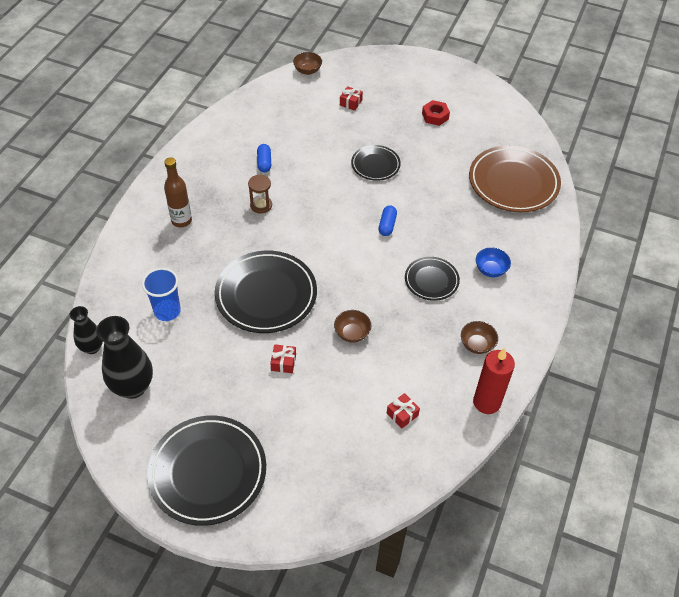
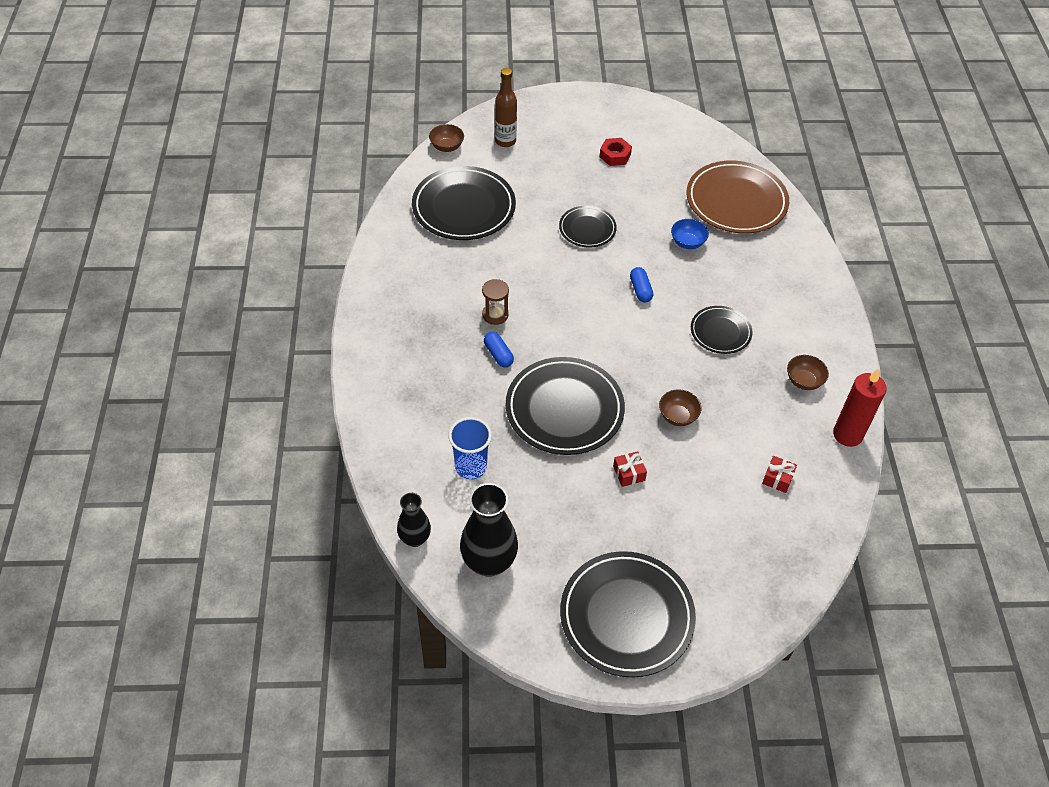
camera: 25 degrees left, 0 degrees up
(181, 221) = (419, 362): brown bottle -> brown bottle (505, 141)
(264, 163) = (467, 266): blue capsule -> blue capsule (498, 354)
(290, 119) = (464, 207): none -> black plate
(351, 103) = (517, 168): red gift -> none
(490, 270) = (770, 300): blue bowl -> blue bowl (687, 243)

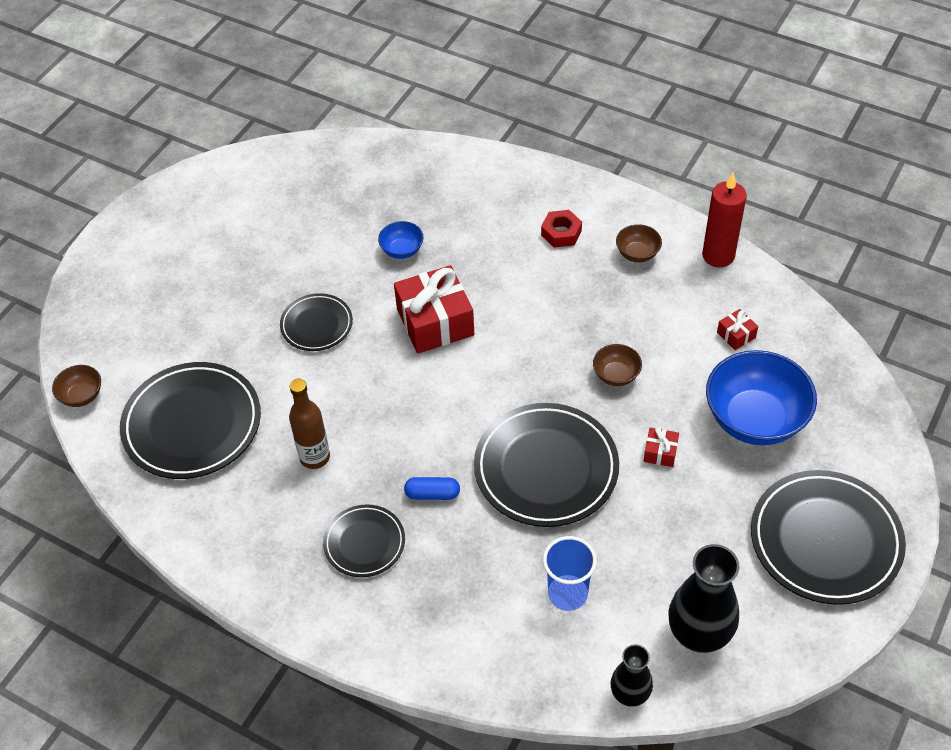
camera: 55 degrees left, 0 degrees up
(495, 315) = (374, 470): brown hourglass -> none
(505, 141) = (123, 334): brown bottle -> brown bottle (315, 457)
(615, 155) = (231, 247): red nut -> red nut (561, 233)
(640, 290) = (435, 322): blue capsule -> red gift
(705, 523) = (755, 419): none -> blue bowl
(720, 332) = (536, 285): black plate -> black plate (364, 543)
(736, 201) = (378, 182): brown plate -> none

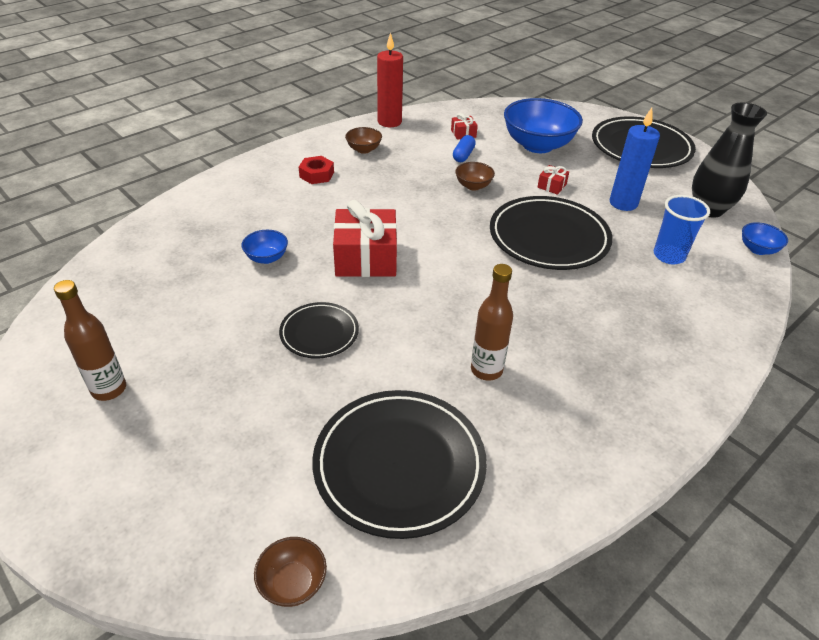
camera: 75 degrees left, 10 degrees down
(210, 226) = (109, 389): none -> brown bottle
(364, 543) = (598, 357): black plate -> none
(432, 494) = (555, 303): blue capsule -> blue capsule (463, 155)
(630, 694) = (758, 249): black vase -> blue bowl
(661, 534) = (623, 203): none -> blue candle

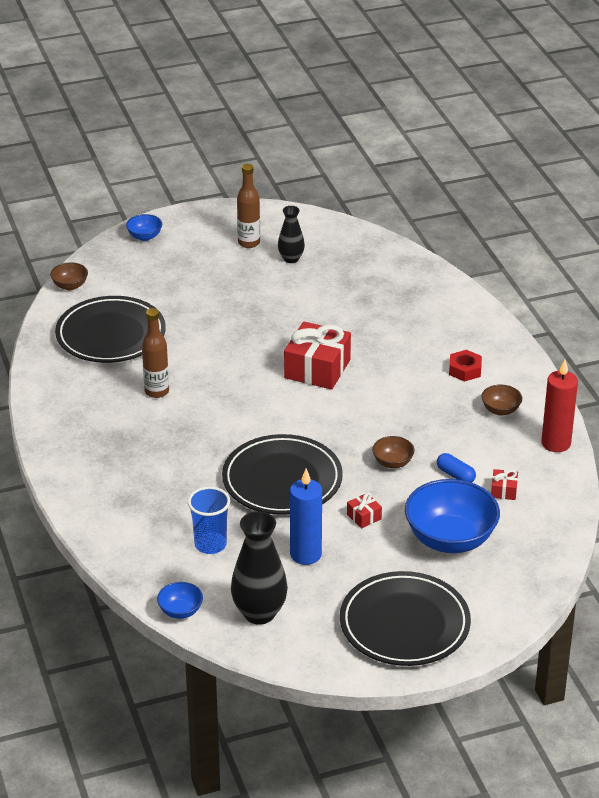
camera: 115 degrees right, 5 degrees down
(144, 335) = (291, 259): none -> black vase
(267, 258) = (348, 321): blue bowl -> blue bowl (144, 236)
(319, 333) = (244, 329): black plate -> none

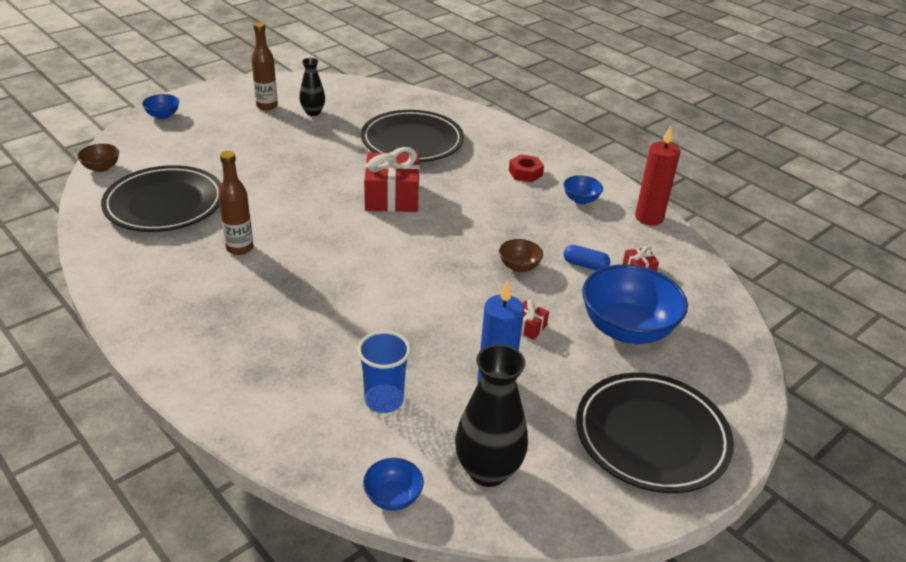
camera: 25 degrees left, 0 degrees up
(282, 480) = (421, 309): black plate -> black plate (412, 141)
(500, 410) = (580, 199): brown bowl -> blue bowl

